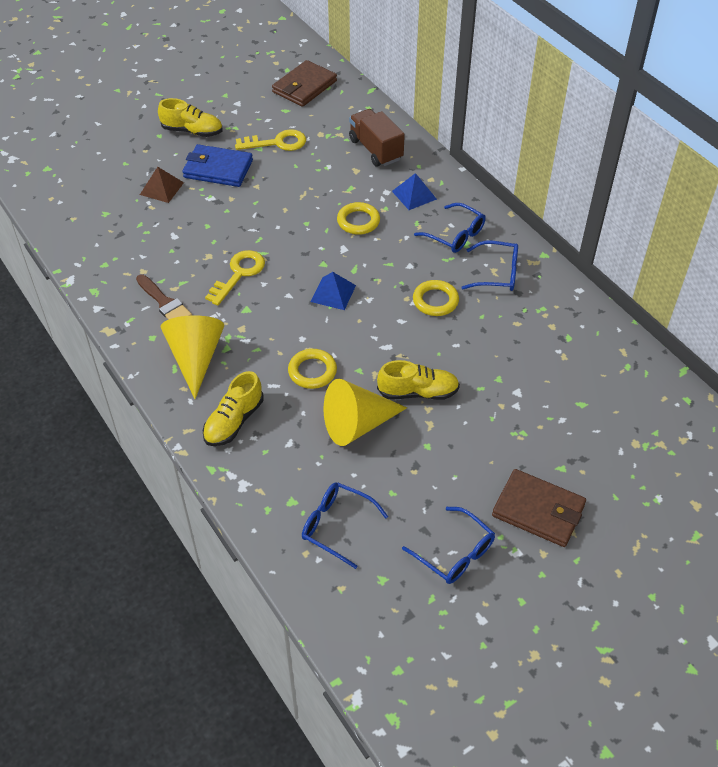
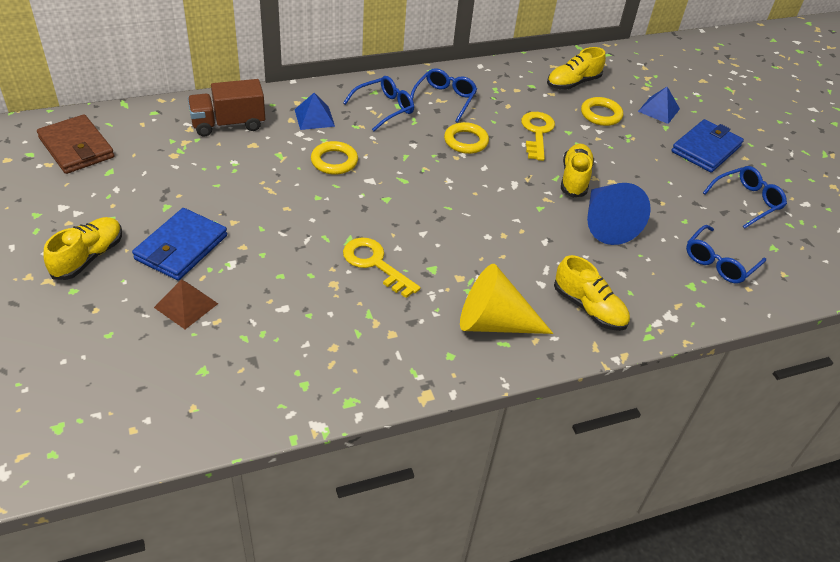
camera: 80 degrees left, 5 degrees down
(164, 303) = (397, 335): brown brush -> none
(277, 143) = (166, 190): yellow key -> yellow key (537, 132)
(312, 371) = (534, 238): yellow ring -> yellow ring (601, 114)
(333, 293) = (432, 201): blue pyramid -> blue pyramid (658, 110)
(357, 424) = (606, 224): yellow cone -> blue cone
(538, 510) = (706, 149): brown wallet -> blue wallet
(598, 373) = (573, 83): none -> yellow shoe

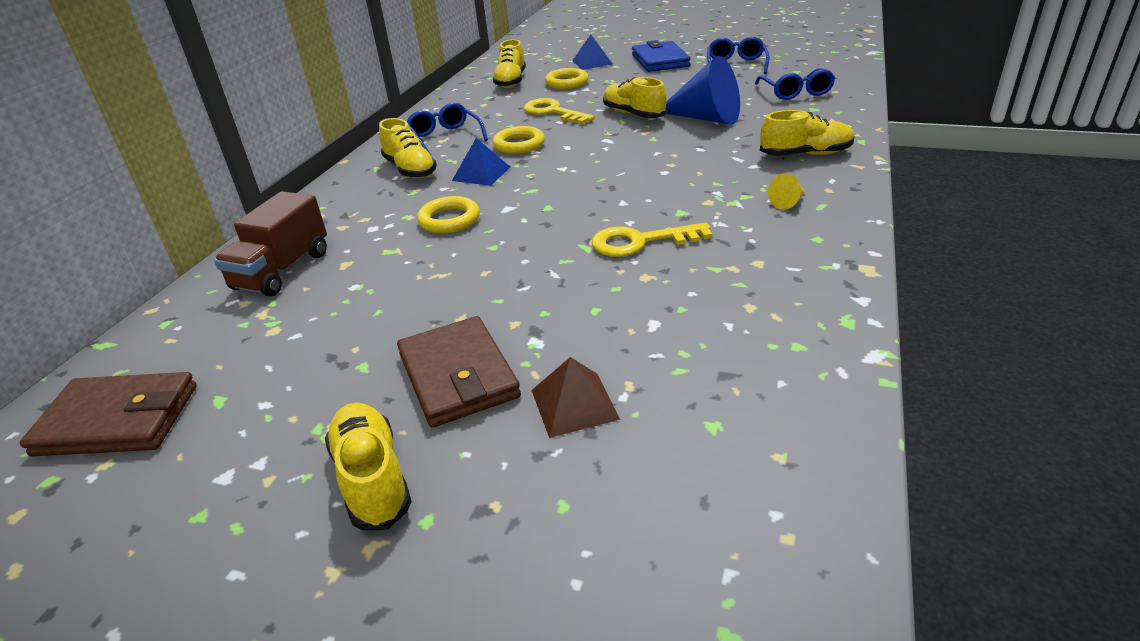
camera: 45 degrees left, 10 degrees down
(181, 247) = (458, 375): blue wallet -> brown wallet
(314, 117) = (361, 211): blue pyramid -> blue pyramid (481, 173)
(384, 108) = (410, 169): blue glasses -> yellow shoe
(493, 322) = (788, 202): yellow cone -> yellow cone, size x0.42

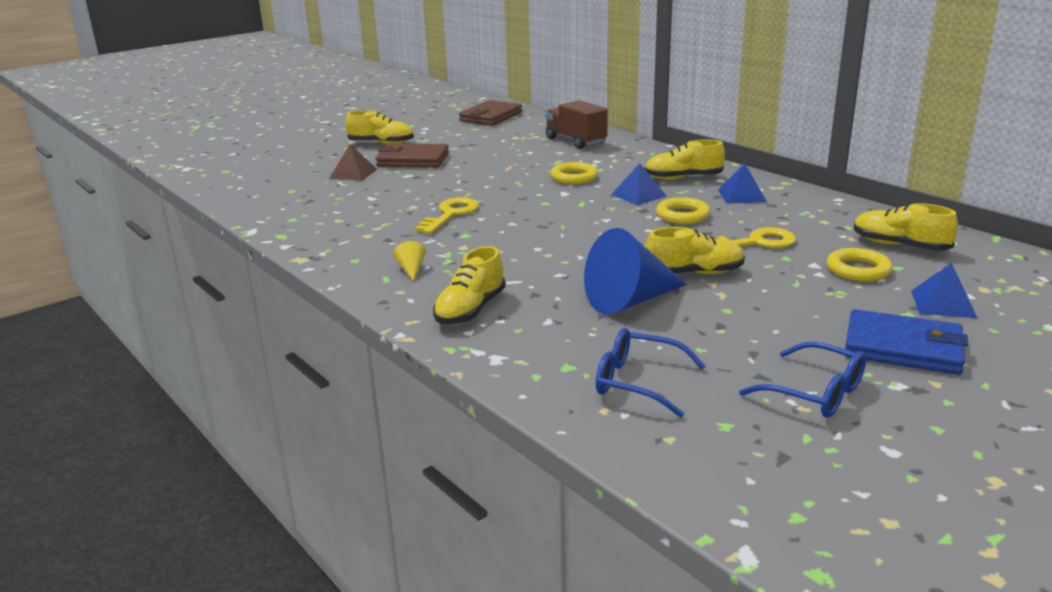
camera: 120 degrees right, 10 degrees down
(445, 137) = (742, 195): blue glasses -> blue pyramid

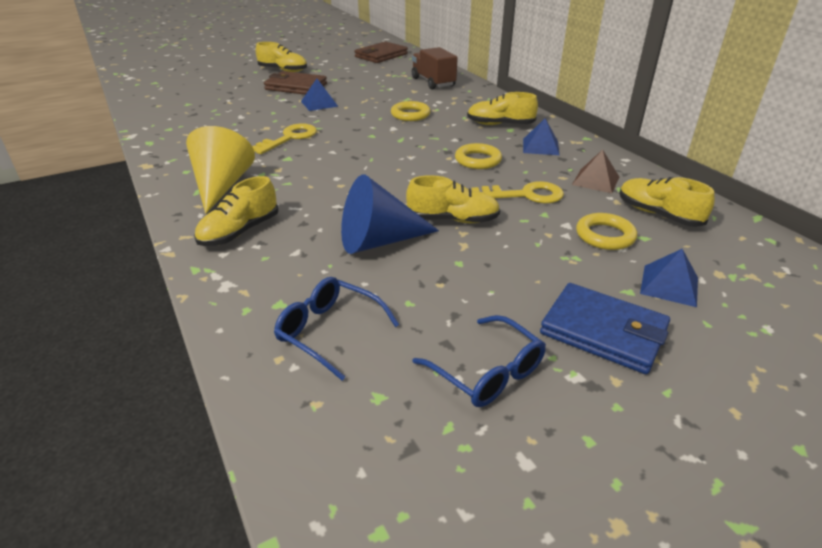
camera: 10 degrees right, 10 degrees up
(353, 173) = (243, 94): brown pyramid -> brown pyramid (595, 180)
(411, 270) = (222, 186): yellow cone -> yellow cone, size x2.38
(638, 195) = (453, 137): blue pyramid -> blue pyramid (319, 103)

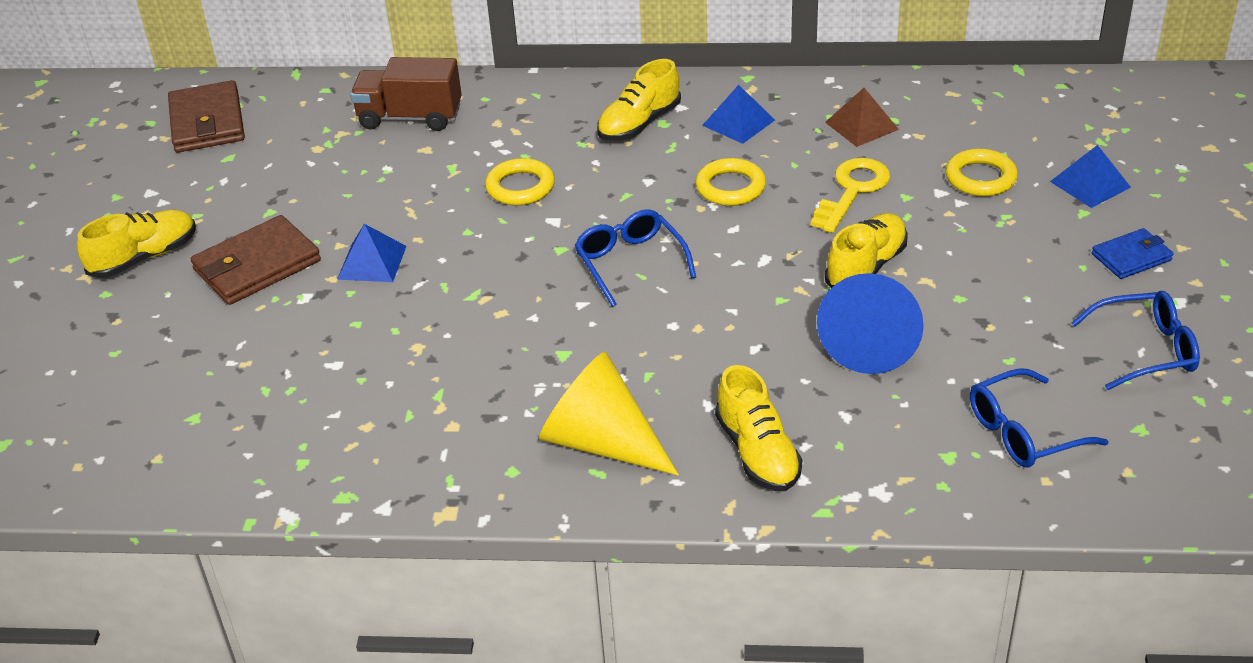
camera: 55 degrees left, 5 degrees up
(290, 138) = (488, 332): yellow key -> none
(379, 153) = (630, 263): none -> blue glasses
(603, 331) = (1131, 257): blue wallet -> blue wallet, size x0.59
(658, 214) = (967, 123): yellow shoe -> none

